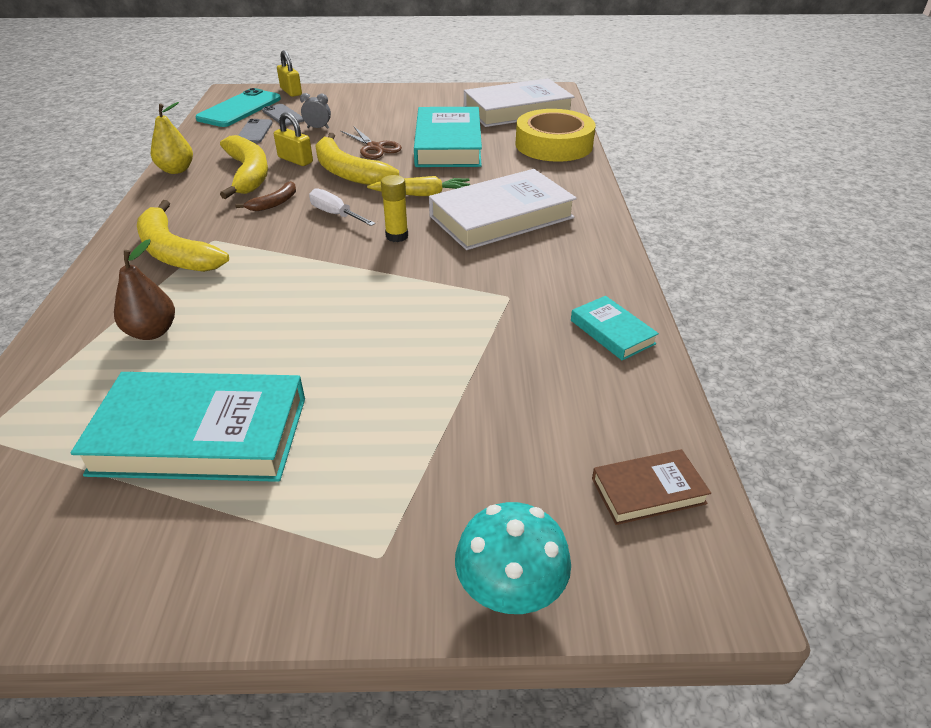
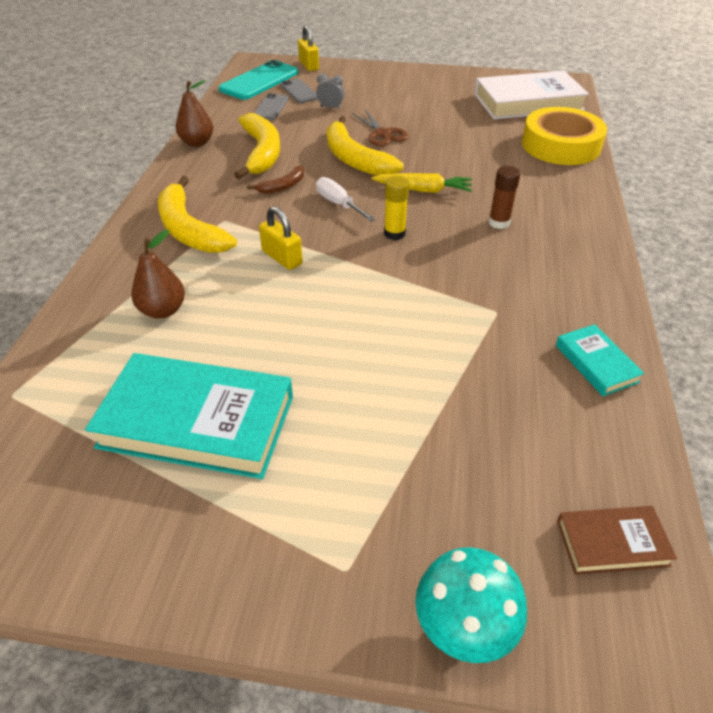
camera: 10 degrees right, 5 degrees up
(176, 170) = (197, 143): yellow pear -> brown pear
(295, 160) = (306, 141): yellow padlock -> yellow padlock (282, 258)
(448, 144) = (454, 136): turquoise book -> none
(501, 217) = (499, 222): white book -> brown glue stick

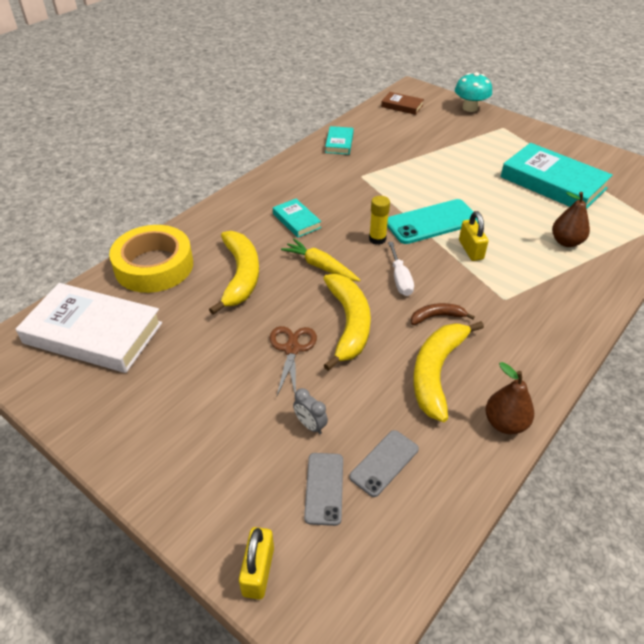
camera: 150 degrees left, 0 degrees up
(189, 229) = (537, 300): yellow banana -> yellow banana (240, 276)
(259, 81) = (365, 554): turquoise phone -> turquoise phone (432, 222)
(499, 222) = (296, 221): brown glue stick -> turquoise book

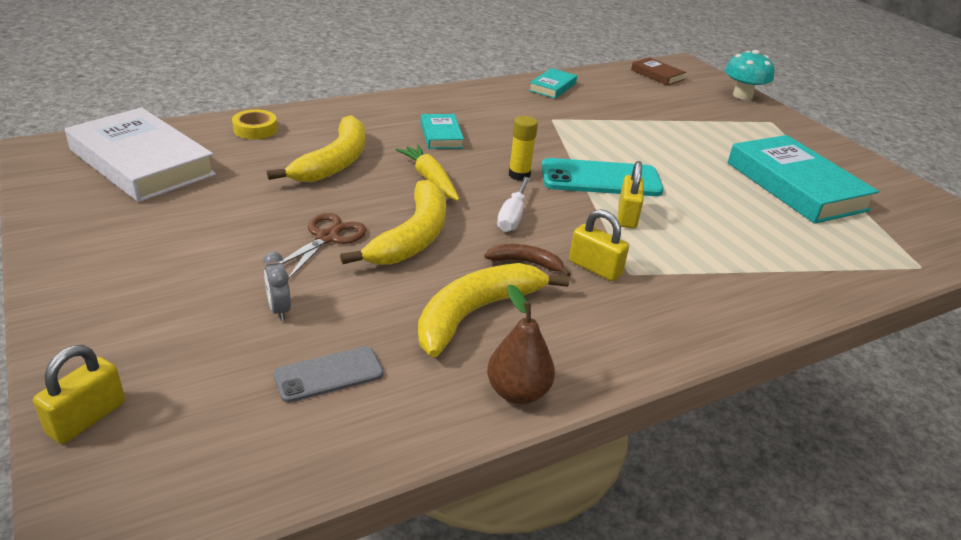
camera: 20 degrees right, 10 degrees down
(154, 266) = (255, 129): yellow tape -> yellow tape, size x0.47
(324, 488) = (236, 371): grey phone -> none
(481, 303) = (595, 268): none -> yellow padlock
(566, 242) = (765, 245): brown pear -> none

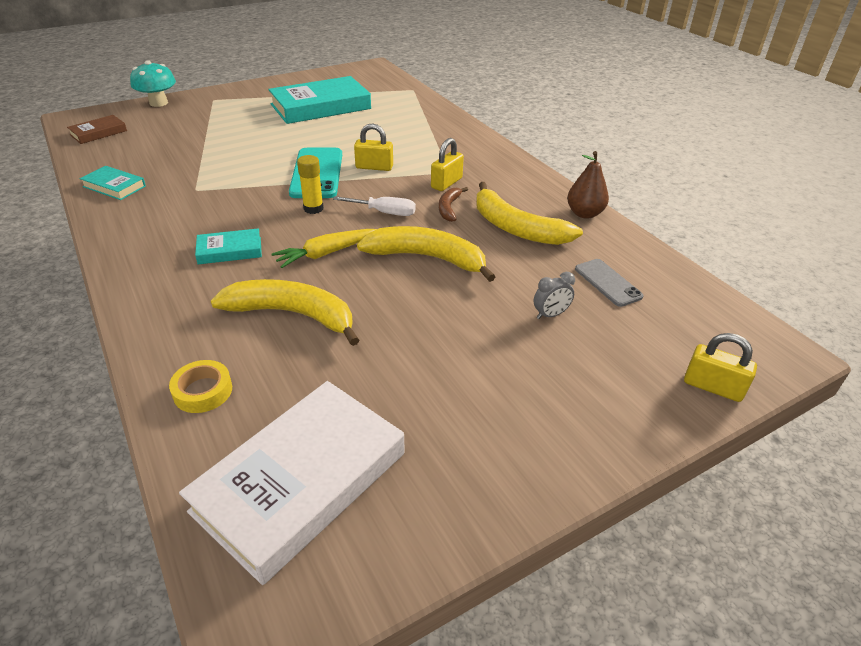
camera: 90 degrees left, 5 degrees up
(327, 238) = (441, 303): brown scissors -> none

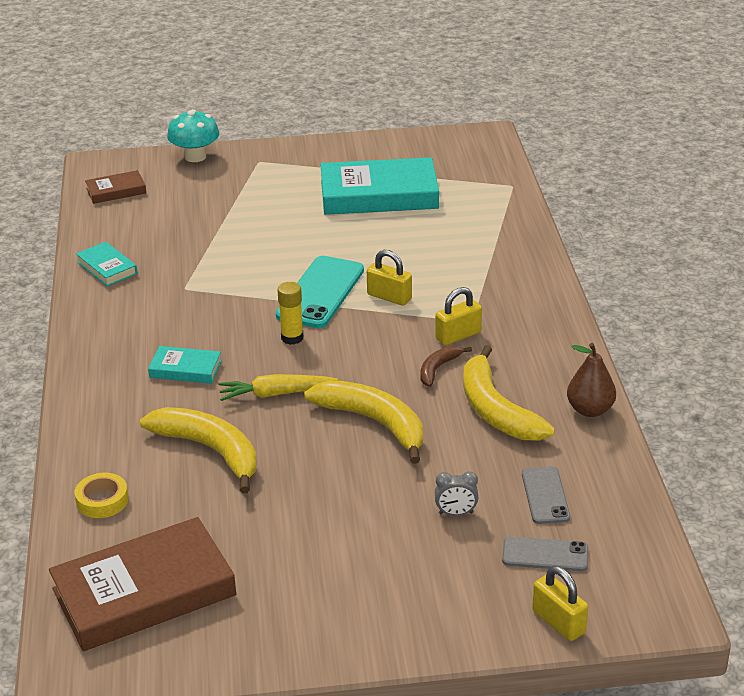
camera: 25 degrees right, 5 degrees down
(300, 481) = (144, 592): white book -> brown book
(384, 212) = (364, 359): white screwdriver -> none
(650, 330) = (545, 554): none -> grey phone

